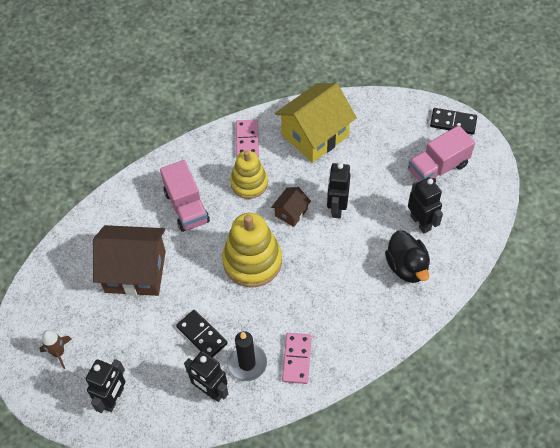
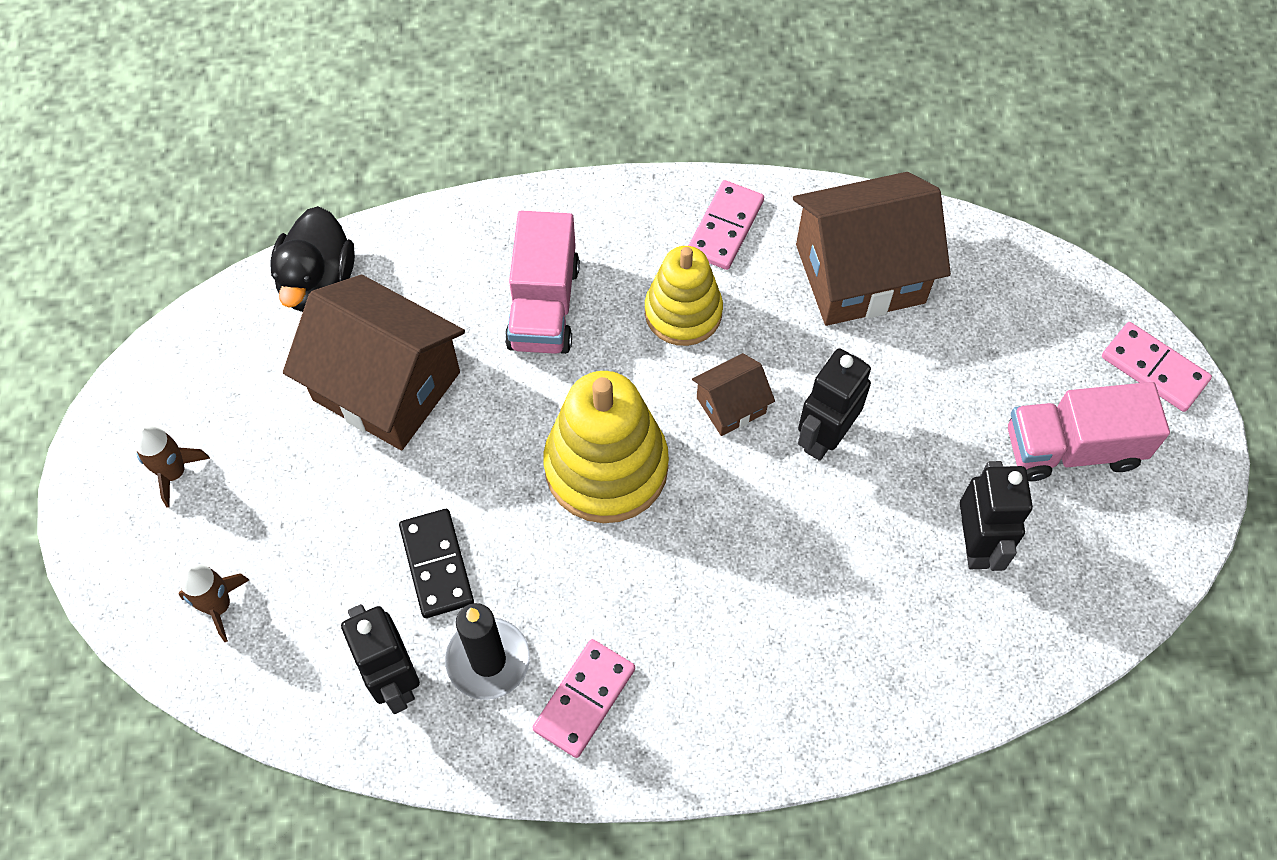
camera: 25 degrees right, 5 degrees up
(113, 398) = (219, 606): black robot -> brown rocket
(315, 135) = (860, 274): yellow house -> brown house
(407, 267) = (898, 621): black duck -> black duck (318, 283)
(453, 122) = (1154, 369): black domino -> pink domino

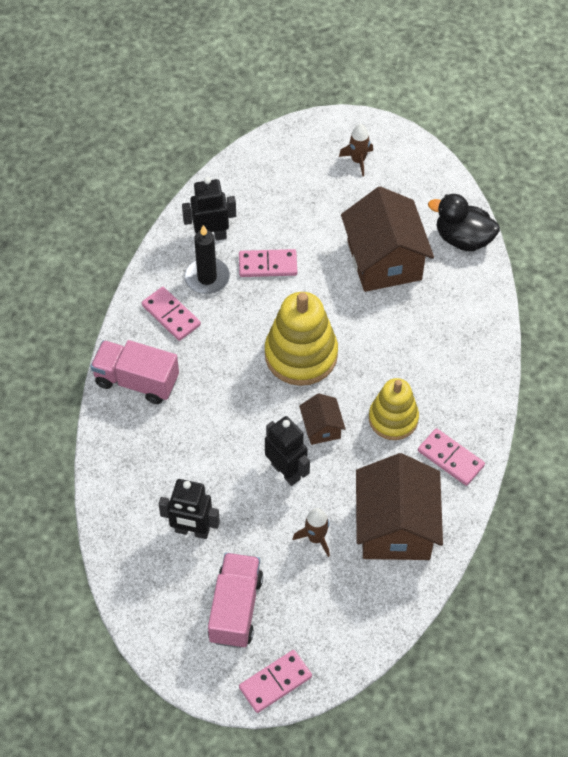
camera: 105 degrees right, 5 degrees down
(219, 606) = (276, 171): brown rocket -> brown rocket (315, 538)
(386, 386) = (384, 260): brown house -> brown house turned 60 degrees counterclockwise
(436, 565) = (268, 265): black domino -> pink domino
(544, 306) = (417, 346): pink truck -> pink truck (136, 381)

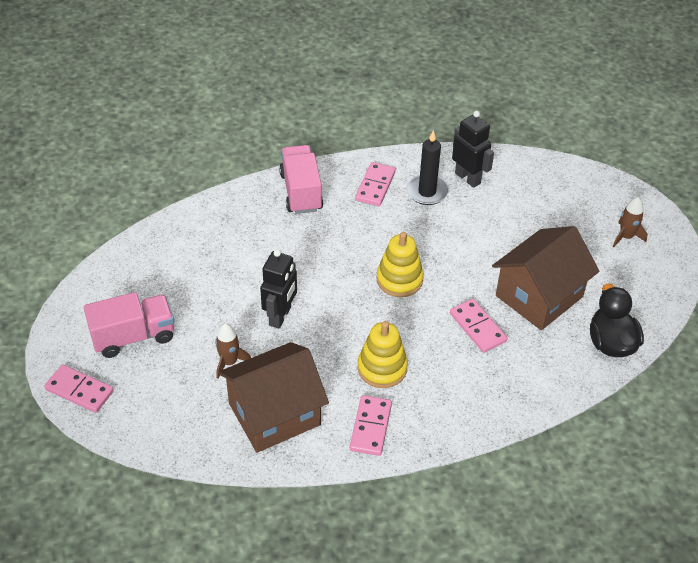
camera: 60 degrees right, 10 degrees down
(192, 531) = (188, 280): black robot -> none
(268, 265) = (470, 223): pink domino -> pink domino (477, 327)
(301, 355) = (399, 279): yellow stacking toy -> yellow stacking toy, size x0.66
(321, 427) = (338, 322): brown house -> none

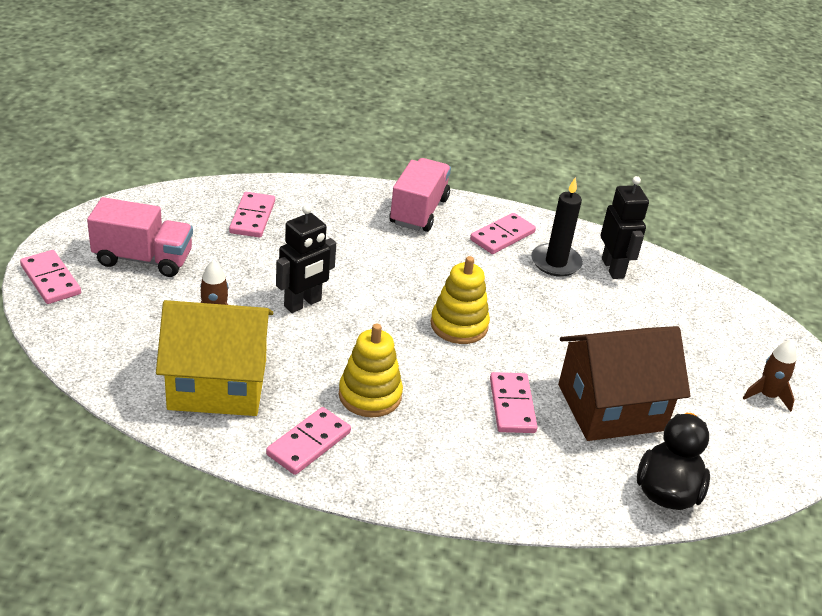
camera: 25 degrees right, 10 degrees down
(184, 257) = (252, 217): none -> pink domino
(274, 414) = (217, 384): brown house -> yellow house

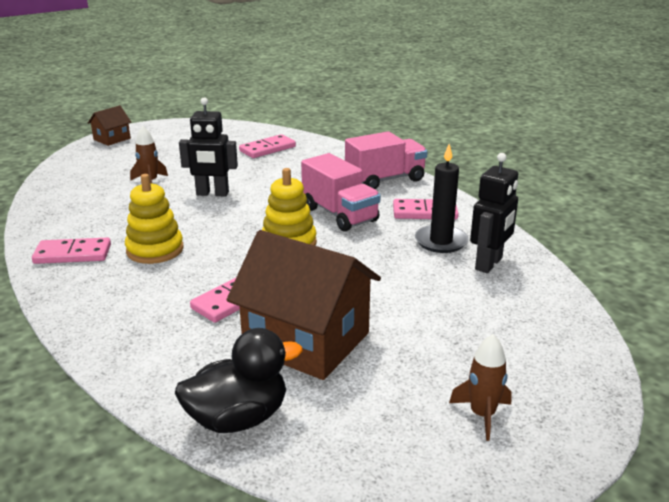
camera: 50 degrees right, 10 degrees down
(50, 280) = (112, 139): pink domino -> brown house
(143, 259) = (171, 146): pink truck -> pink truck (339, 214)
(217, 384) = (90, 208): yellow house -> none

